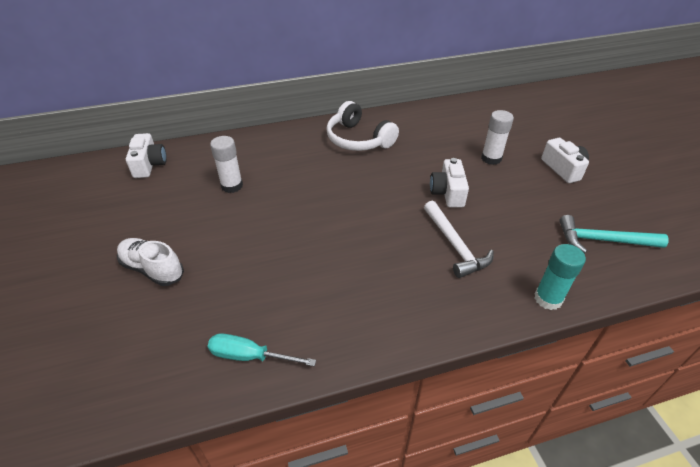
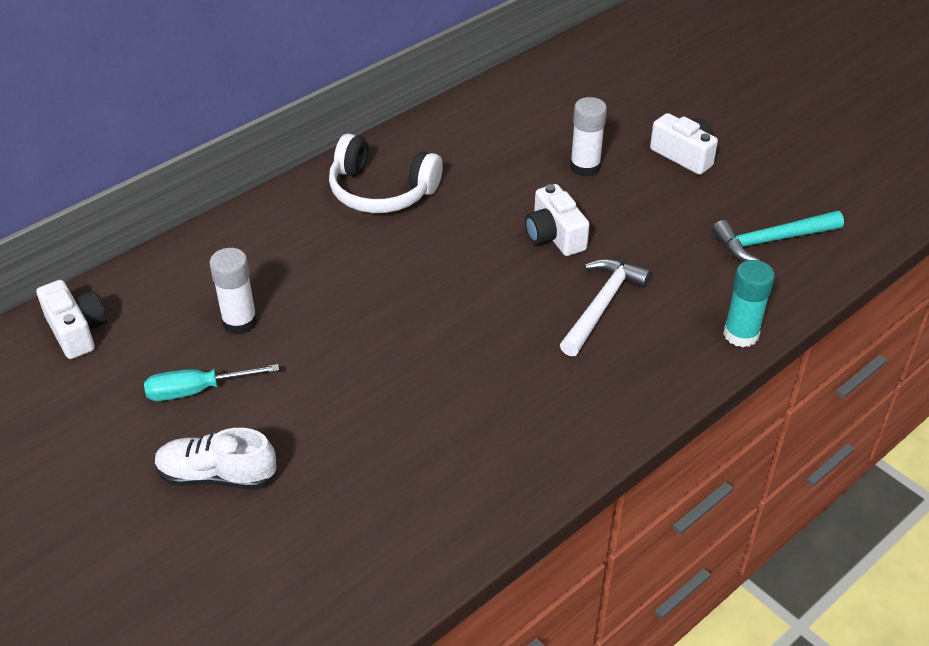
camera: 25 degrees left, 0 degrees up
(249, 356) = (434, 528): turquoise screwdriver -> turquoise screwdriver (197, 390)
(455, 245) = (602, 305): white hammer -> white hammer turned 105 degrees counterclockwise

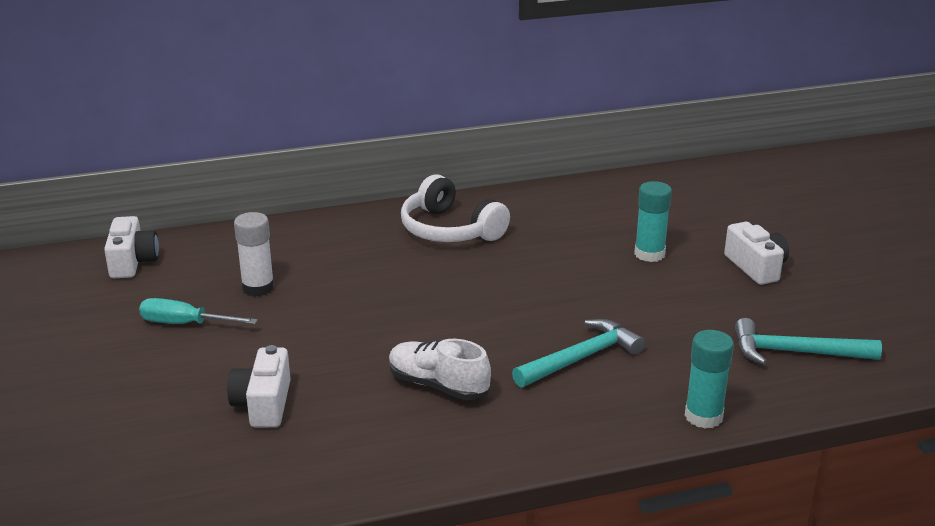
camera: 25 degrees right, 15 degrees down
(217, 476) = (149, 384): white shoe -> white shoe (438, 385)
(554, 236) = (578, 296): white camera -> white camera (263, 404)
(585, 167) = (649, 254): white glue stick -> turquoise glue stick
(602, 305) = (581, 358): white hammer -> turquoise hammer

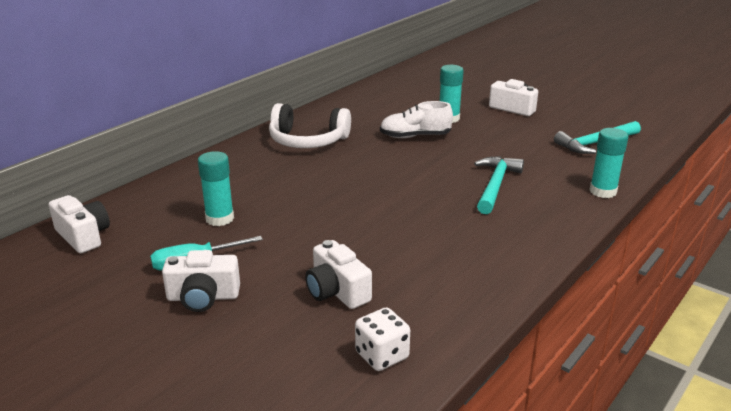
camera: 35 degrees left, 0 degrees up
(152, 360) = (203, 297): none -> white camera
(220, 482) = (382, 355): none -> white dice
(258, 288) = (220, 218): white glue stick -> turquoise glue stick
(438, 385) = (436, 232): white shoe -> white shoe (415, 136)

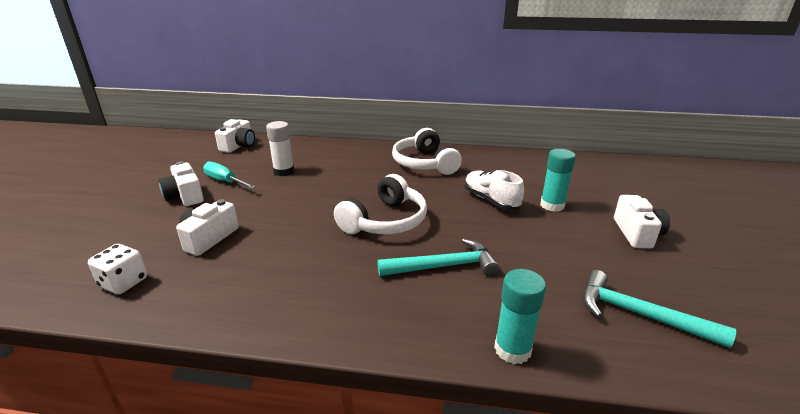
camera: 60 degrees right, 0 degrees up
(220, 218) = (284, 171): turquoise glue stick -> white glue stick
(402, 189) = (385, 221): none -> white headphones

